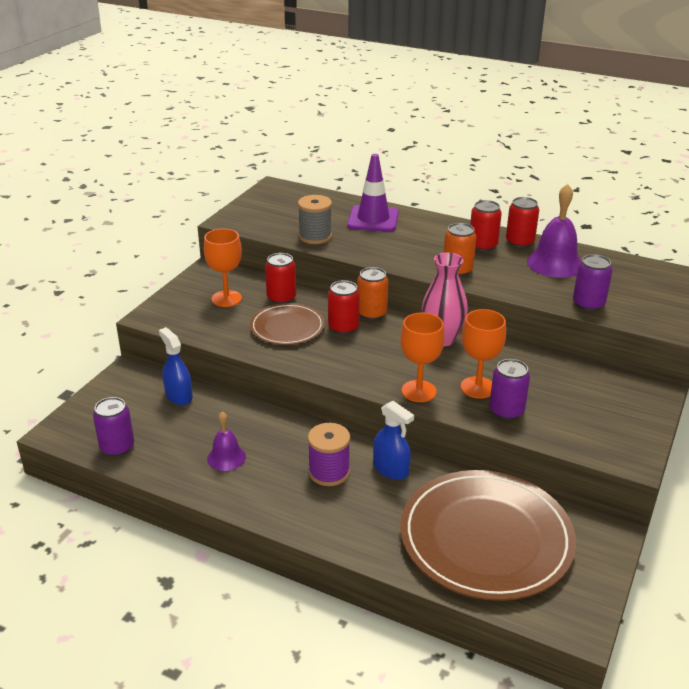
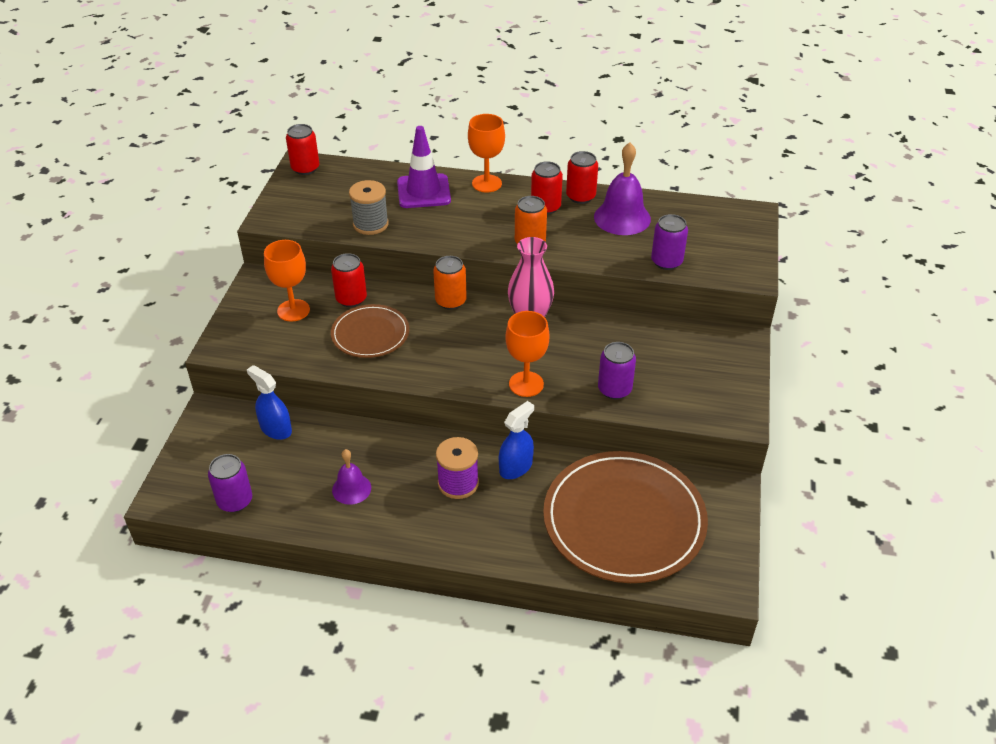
camera: 15 degrees left, 10 degrees up
(343, 327) = (428, 323): red can -> red can (305, 168)
(391, 469) = (516, 467): blue spray bottle -> blue spray bottle turned 75 degrees counterclockwise
(478, 387) = (580, 369): orange goblet -> orange goblet (486, 183)

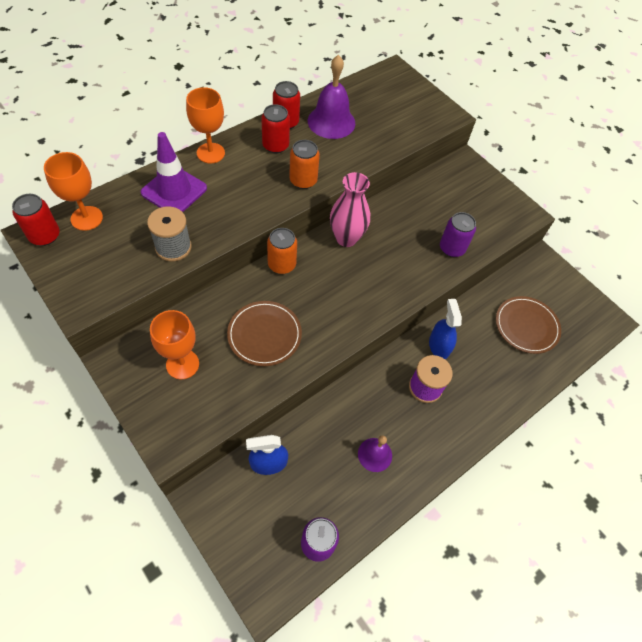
camera: 55 degrees left, 15 degrees up
(351, 299) = (212, 318): red can -> none
(526, 384) = (405, 286): orange goblet -> orange goblet (86, 218)
(624, 520) = (526, 326): brown plate -> brown plate, size x0.54
(666, 262) = (397, 137): purple can -> none

